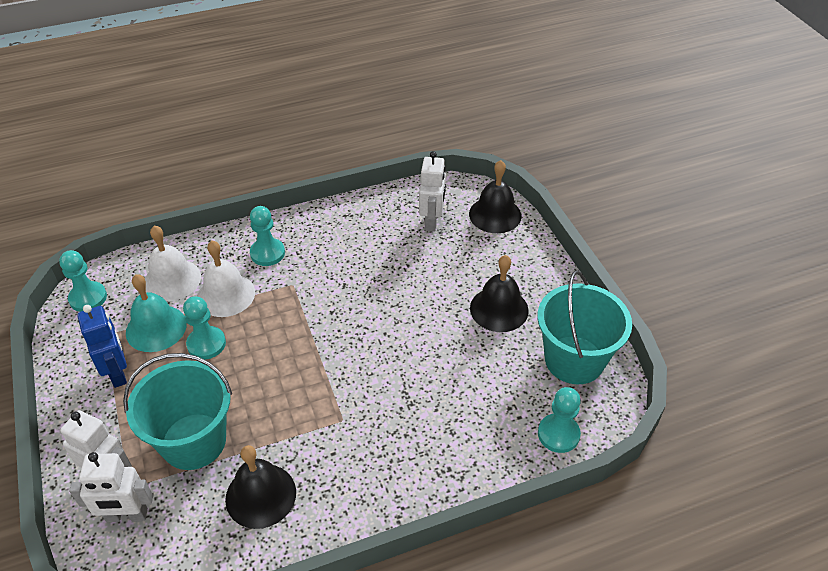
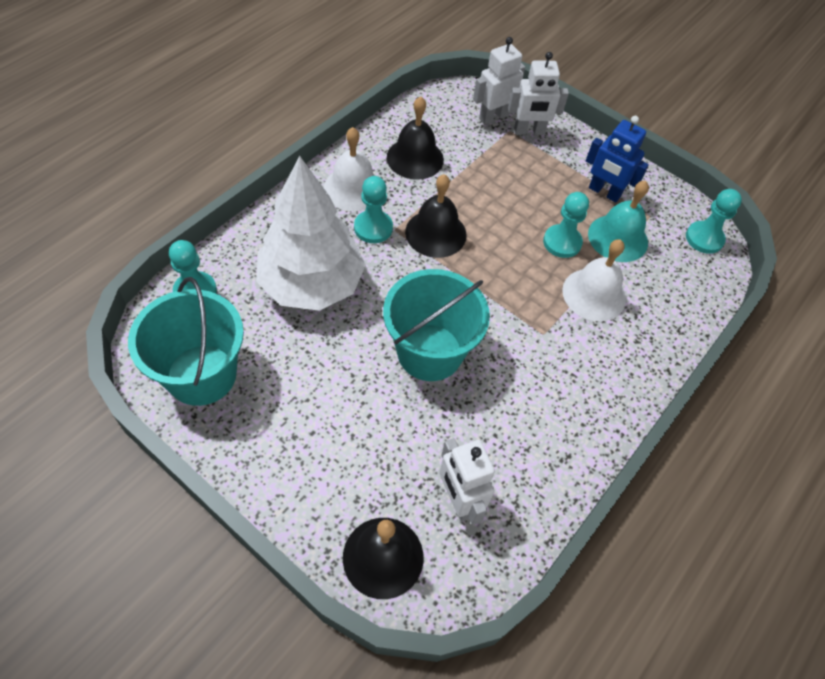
camera: 145 degrees right, 10 degrees up
(172, 280) = (657, 287): white bell -> white bell (353, 188)
(194, 441) = (495, 171): turquoise bucket -> turquoise bucket (429, 352)
(267, 253) = (602, 359): turquoise pawn -> turquoise pawn (373, 228)
(450, 397) = (312, 284): none -> white tree
(499, 309) = (309, 402): black bell -> black bell (435, 233)

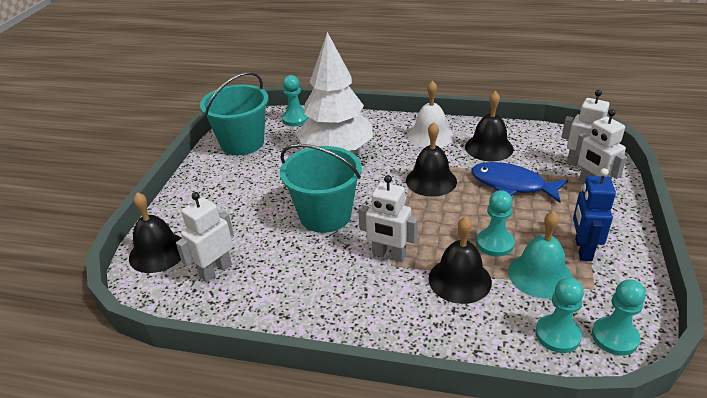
camera: 70 degrees right, 20 degrees down
(373, 228) = (406, 155): turquoise pawn -> turquoise pawn (557, 335)
(488, 179) = (512, 185): none -> blue fish
(529, 329) = (389, 255): none -> white robot
(594, 294) = (459, 280): white bell -> black bell

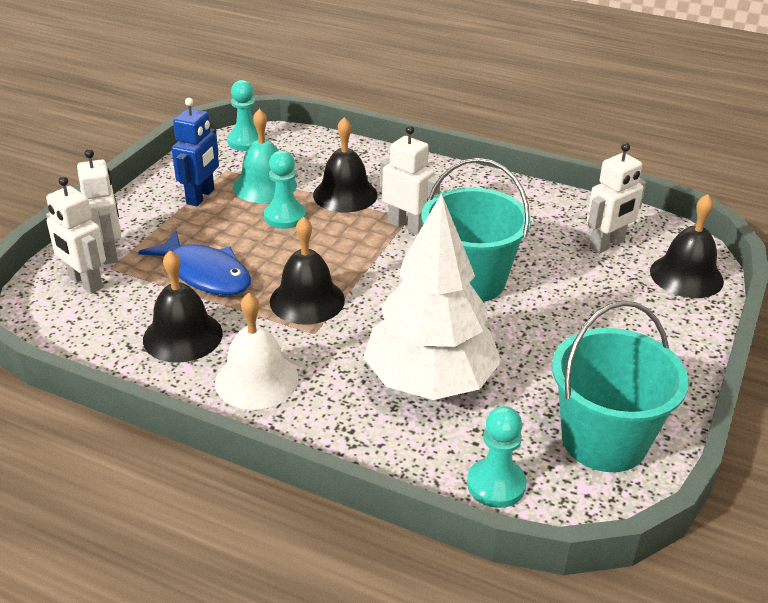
camera: 170 degrees left, 0 degrees up
(557, 335) = (290, 149): turquoise pawn -> none

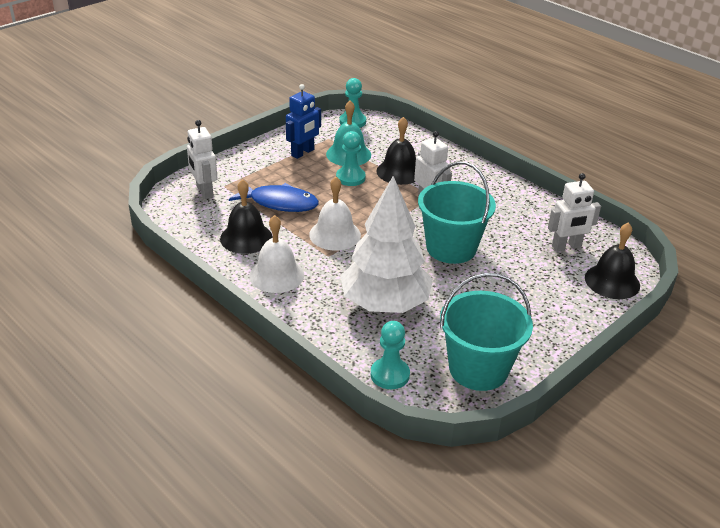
camera: 20 degrees right, 0 degrees up
(109, 253) = (228, 176): white robot -> none
(205, 274) = (279, 203): blue fish -> blue fish turned 45 degrees counterclockwise
(307, 300) = (335, 234): black bell -> white bell

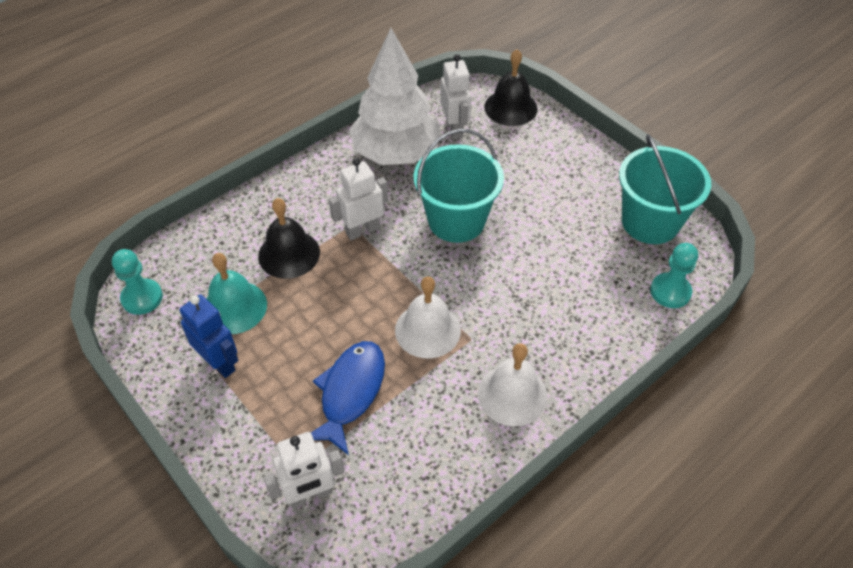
camera: 85 degrees left, 15 degrees up
(246, 238) = (432, 432): black bell -> none
(350, 178) = (296, 307): turquoise pawn -> none
(385, 303) = (559, 288): white tree -> white tree (395, 153)

